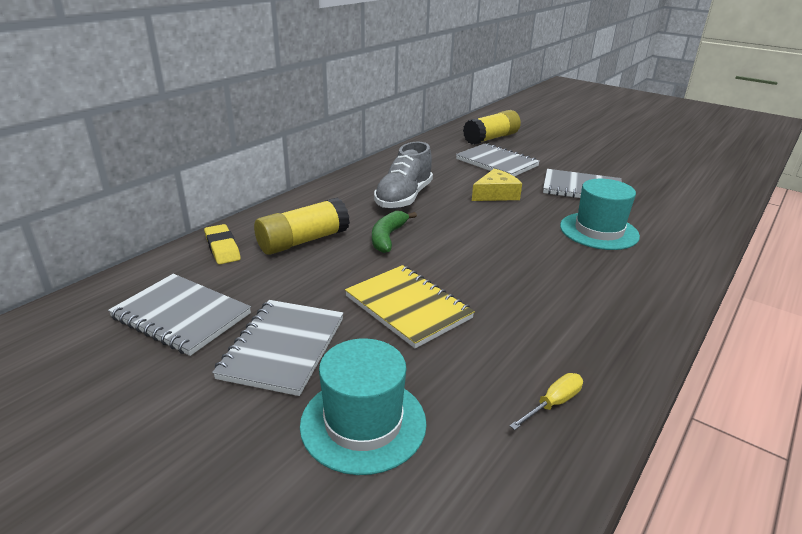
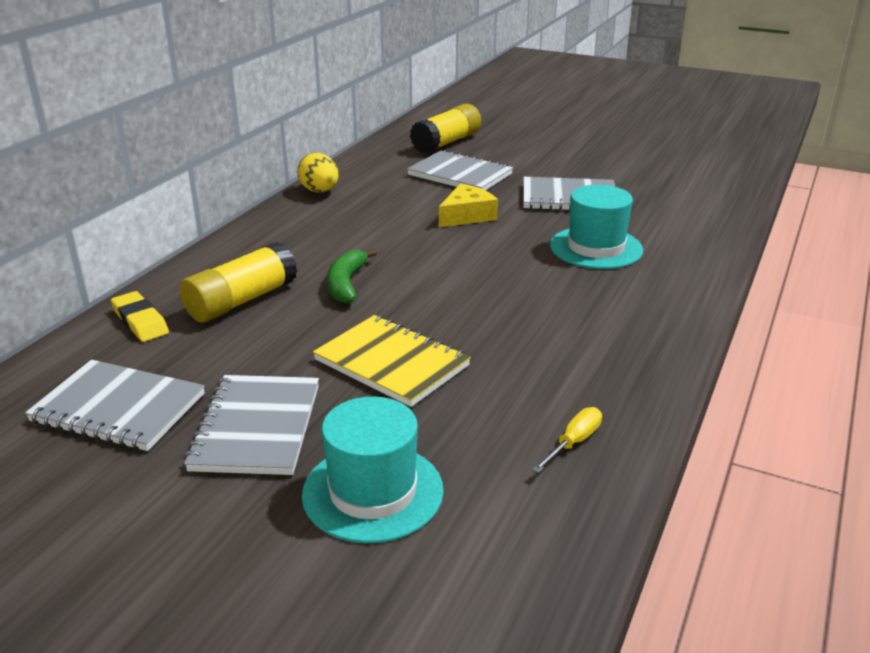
camera: 10 degrees left, 0 degrees up
(386, 164) = (320, 191): none -> yellow egg
(404, 198) = (354, 232): grey shoe -> none

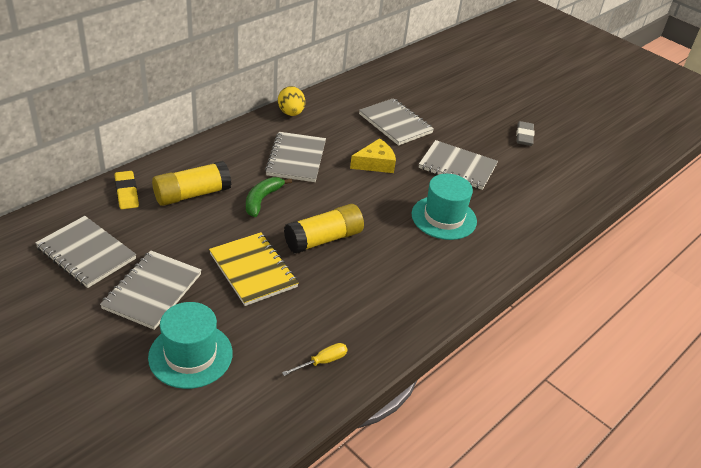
camera: 15 degrees right, 10 degrees up
(361, 233) = (296, 159): none -> grey notebook
(446, 142) = (406, 89): yellow glue stick -> yellow glue stick (323, 239)
(619, 156) = (524, 136): none -> grey eraser

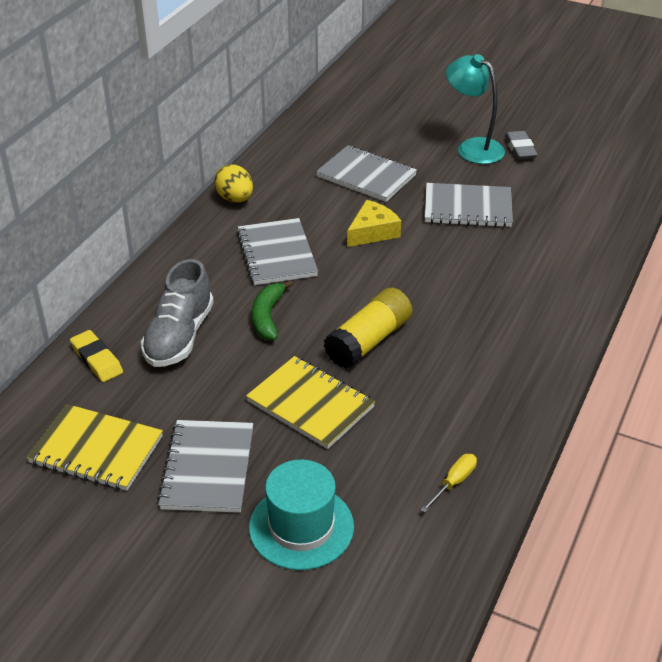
camera: 15 degrees left, 0 degrees up
(86, 253) = (96, 450): grey notebook -> yellow notebook
(192, 194) = (179, 336): yellow glue stick -> grey shoe
(444, 218) = (488, 273): turquoise hat -> none
(488, 125) = (472, 147): none -> turquoise lamp

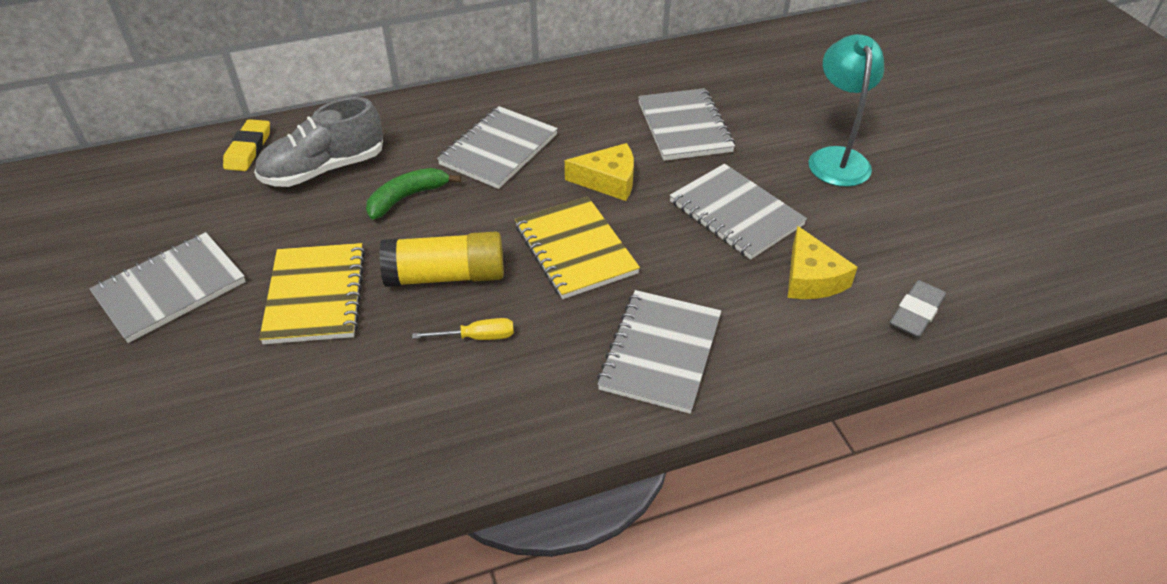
camera: 45 degrees right, 5 degrees up
(96, 450) = (139, 217): yellow notebook -> yellow notebook (575, 250)
(235, 199) = (541, 84): yellow egg -> none
(301, 527) = (142, 393): turquoise hat -> none
(454, 482) = (299, 464): yellow screwdriver -> yellow screwdriver (477, 337)
(520, 149) = (889, 188): grey eraser -> grey eraser (916, 313)
(538, 300) = (660, 352): none -> grey notebook
(551, 218) = (811, 278): none -> yellow cheese

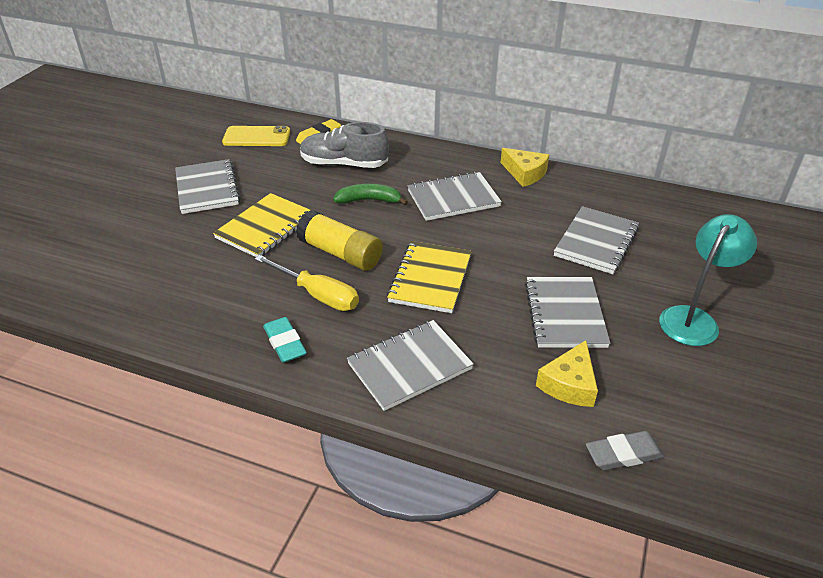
camera: 40 degrees right, 5 degrees down
(160, 188) = (256, 137): none -> yellow phone
(170, 289) = (207, 188): grey notebook -> grey notebook turned 75 degrees clockwise
(477, 337) = (318, 295): yellow screwdriver -> yellow screwdriver, size x1.74
(505, 413) = (285, 343): none -> turquoise eraser
(608, 181) = (501, 250): yellow cheese -> yellow cheese (525, 173)

